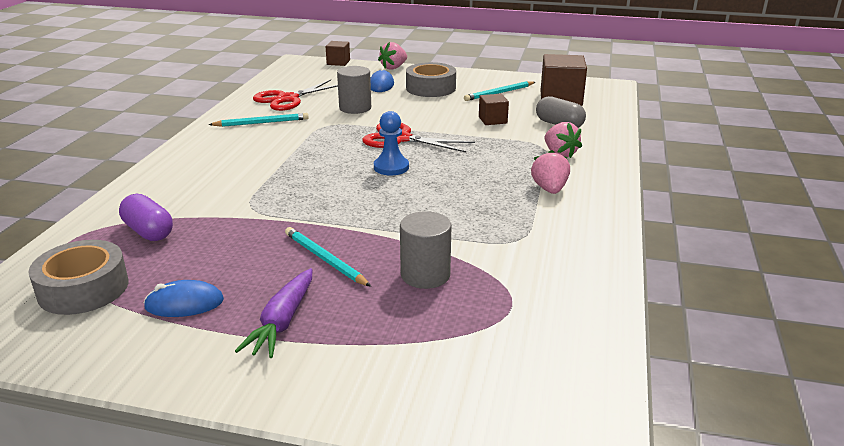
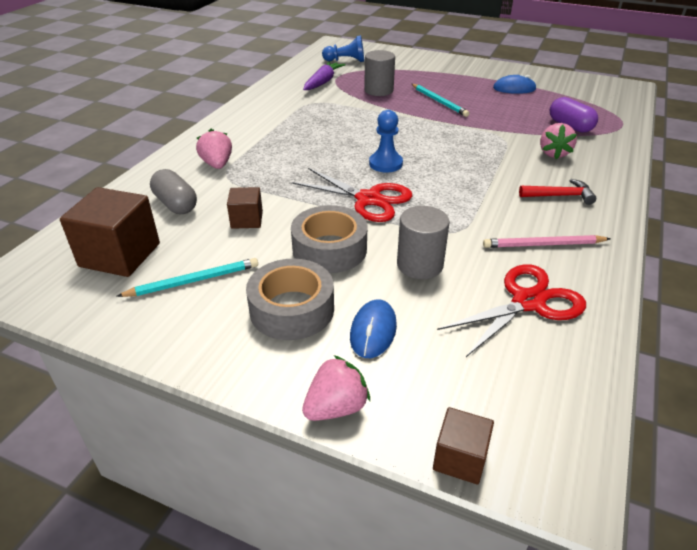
camera: 170 degrees left, 10 degrees up
(83, 289) = (580, 99): grey tape -> grey tape (329, 249)
(225, 153) = (560, 196): none -> red hammer
(261, 123) = (543, 245): turquoise pencil -> pink pencil
(282, 322) = (457, 79): purple carrot -> purple carrot (323, 82)
(520, 361) = (346, 61): none -> blue pawn
(549, 189) = (260, 132): pink strawberry -> pink strawberry (553, 153)

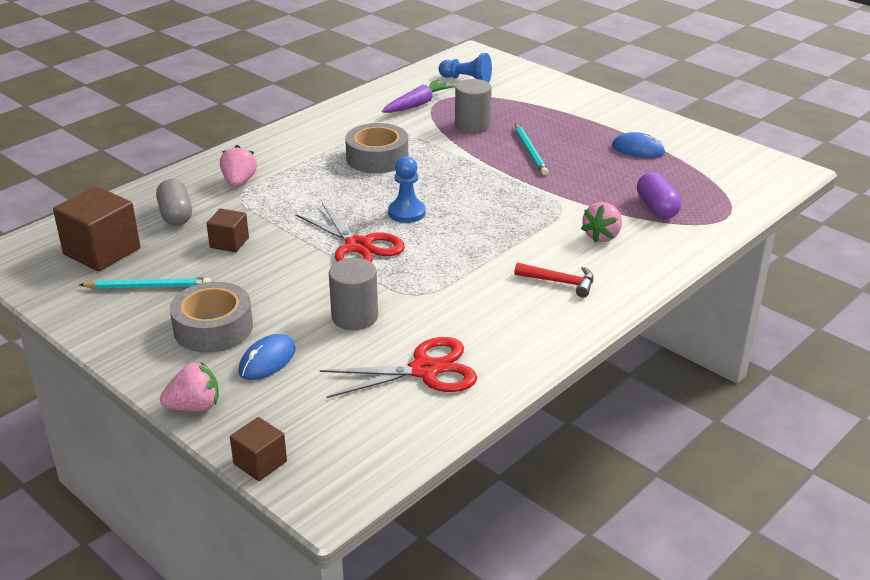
camera: 20 degrees right, 5 degrees down
(329, 249) = (284, 285): grey tape -> grey tape (377, 158)
(543, 245) = (491, 325): pink pencil -> none

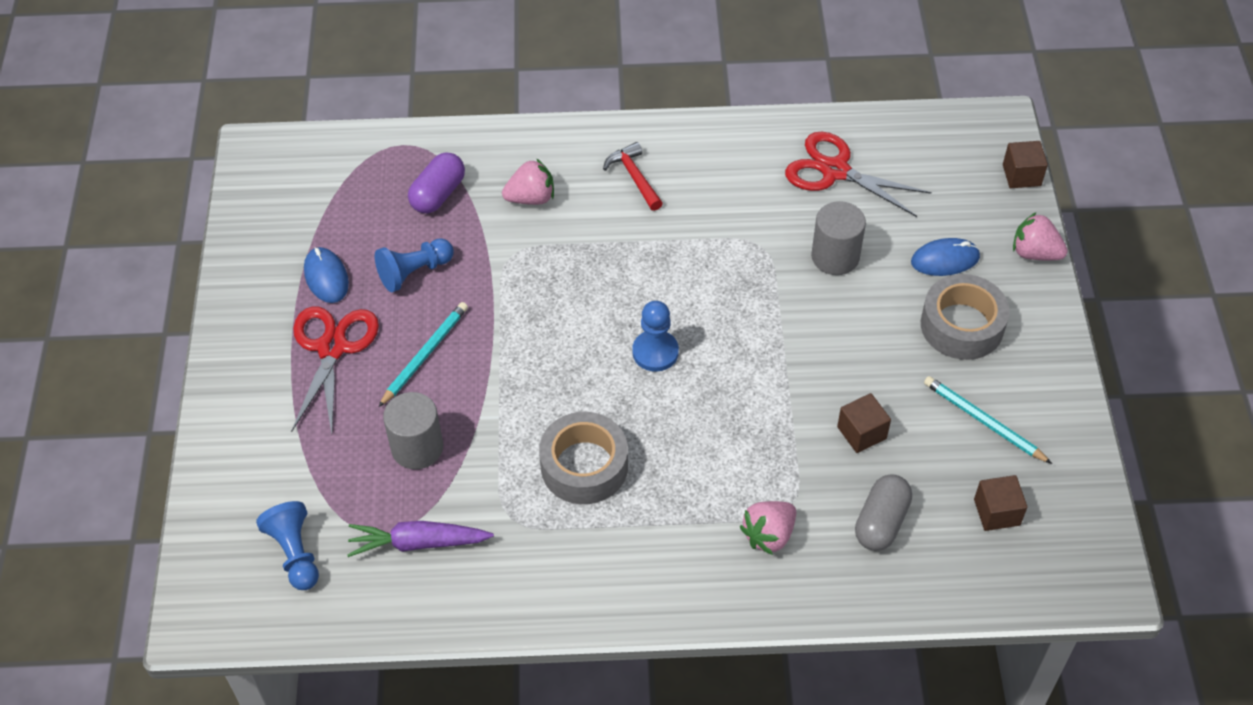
camera: 135 degrees left, 20 degrees up
(102, 251) = (996, 512): brown cube -> brown cube, size x0.55
(358, 246) = (747, 339): red scissors -> red scissors (332, 348)
(599, 173) = (414, 272): none -> blue pawn

